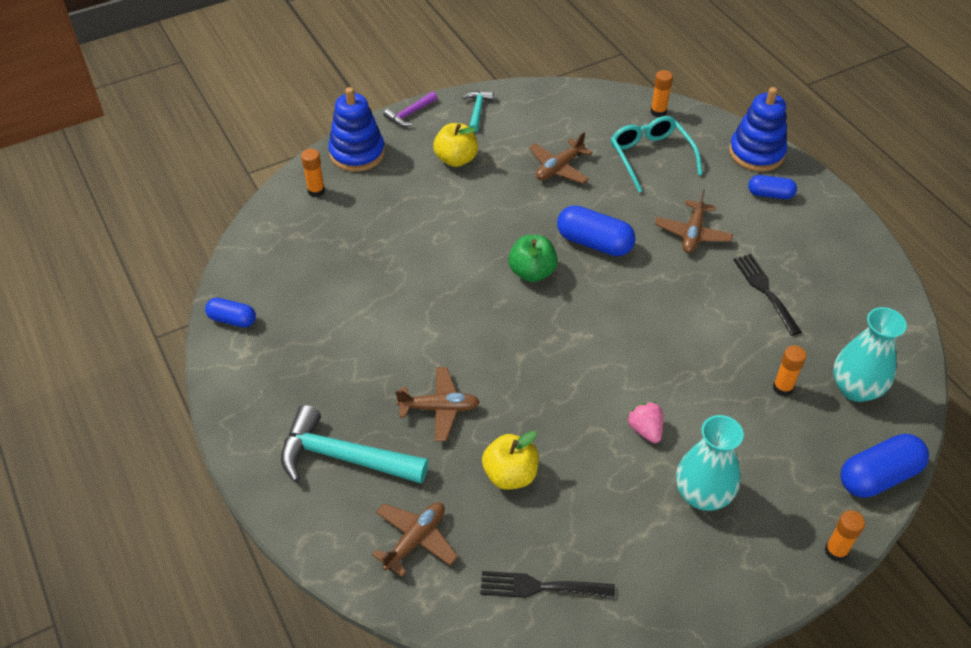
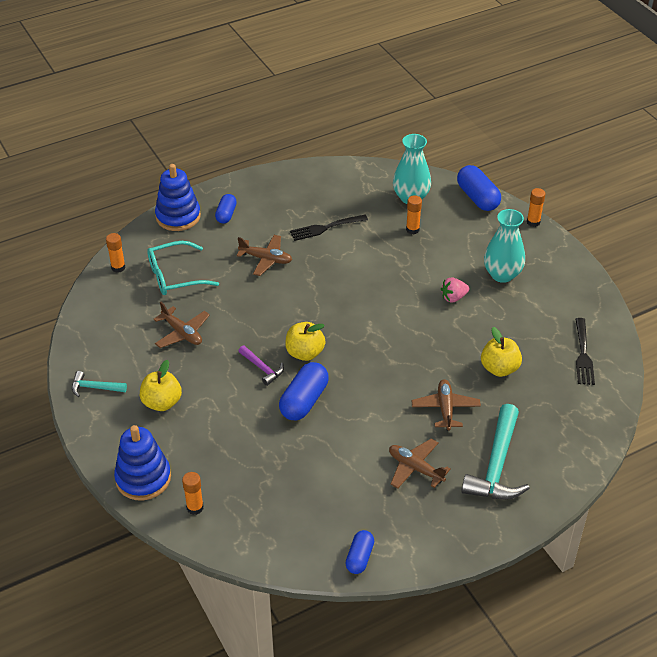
camera: 90 degrees left, 5 degrees down
(410, 114) = (91, 439): purple hammer -> purple hammer (262, 368)
(415, 540) = (560, 419): brown plane -> brown plane (415, 468)
(532, 272) = (305, 353): green apple -> yellow apple
(594, 243) = (273, 315): blue capsule -> blue capsule (304, 401)

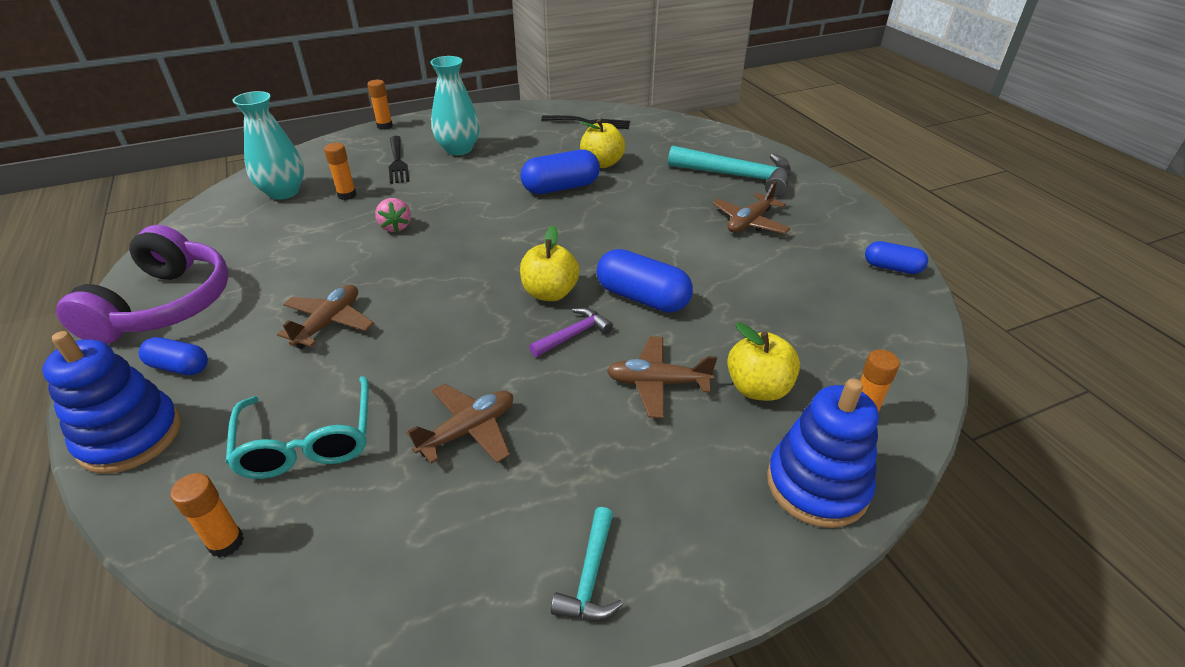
camera: 85 degrees left, 5 degrees down
(162, 402) = (638, 459): yellow apple -> yellow apple (758, 388)
(276, 190) = (165, 305): none -> purple headphones
(325, 228) = (295, 262): black fork -> black fork (397, 162)
(445, 409) = (659, 197): brown plane -> brown plane (657, 383)
(453, 297) = (483, 179): pink strawberry -> pink strawberry (396, 227)
(477, 198) = (320, 151): blue capsule -> blue capsule (561, 187)

